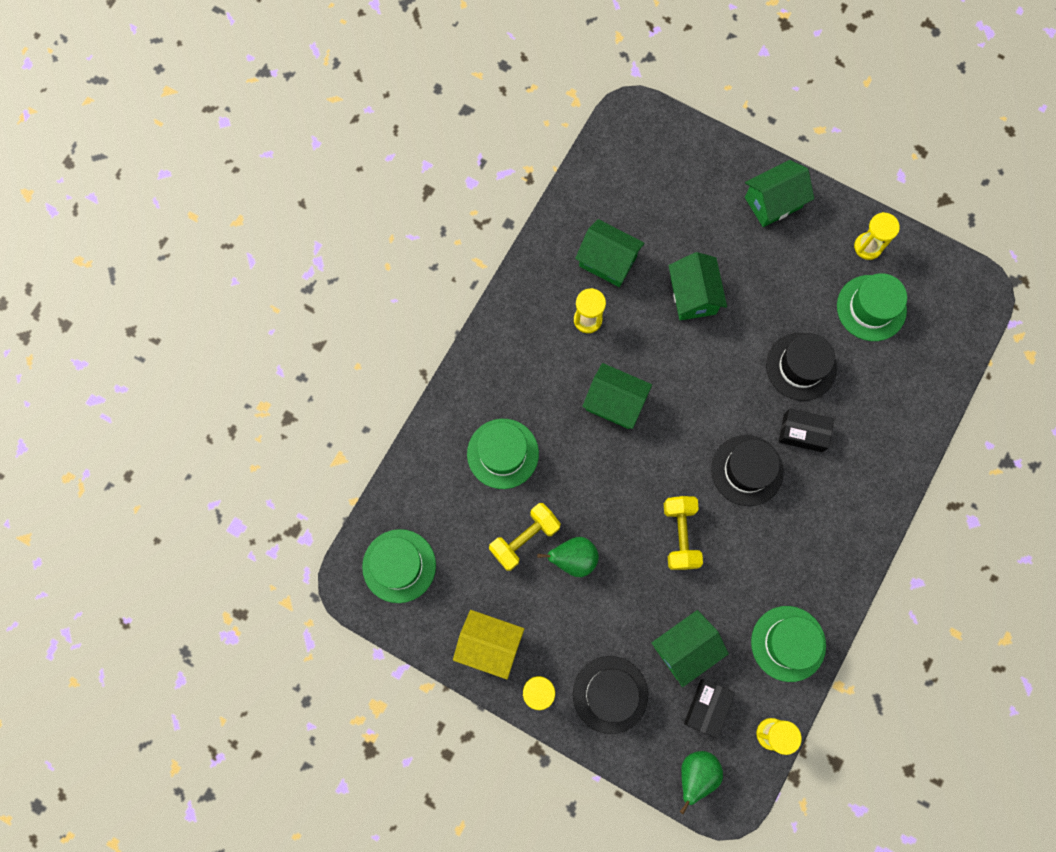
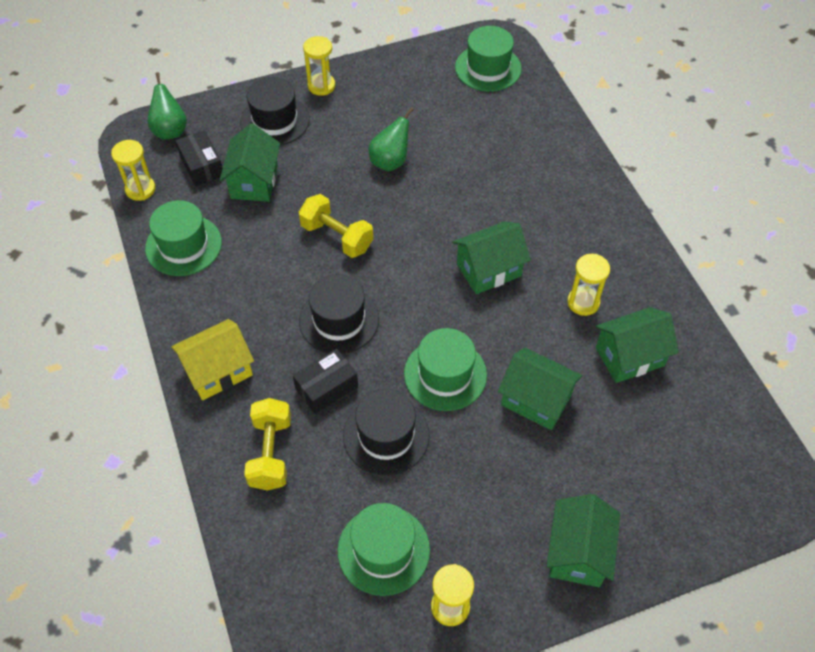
camera: 130 degrees right, 20 degrees down
(489, 644) = (381, 81): yellow house -> yellow house (218, 371)
(502, 453) = (515, 172): green hat -> green hat (445, 374)
(525, 539) = (435, 144): yellow dumbbell -> yellow dumbbell (271, 453)

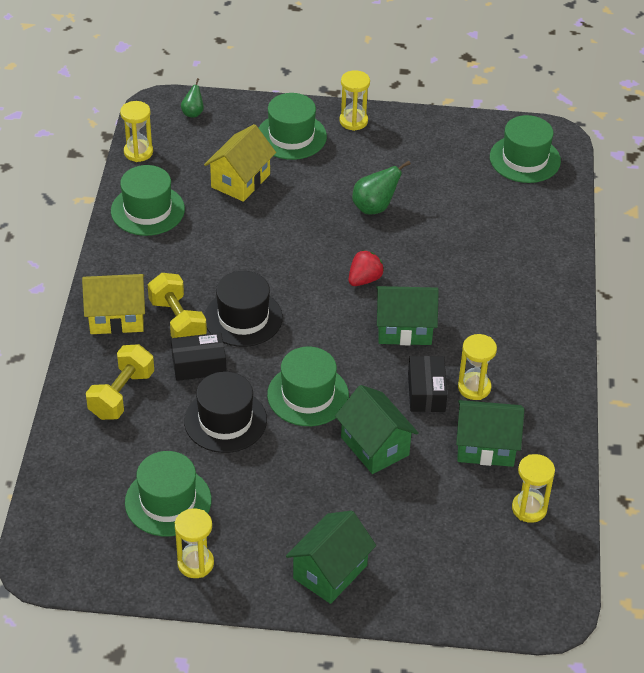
camera: 25 degrees right, 10 degrees down
(170, 131) = (193, 113): green pear -> green pear, size x0.61
(201, 166) = (202, 151): black box -> black box (426, 392)
(254, 182) = (240, 181): green house -> yellow house
(275, 120) = (291, 136): black hat -> green hat
(337, 237) = (284, 252): yellow dumbbell -> yellow dumbbell (177, 322)
(424, 235) = (364, 279): none -> red strawberry
(703, 402) = (529, 508): none -> yellow hourglass

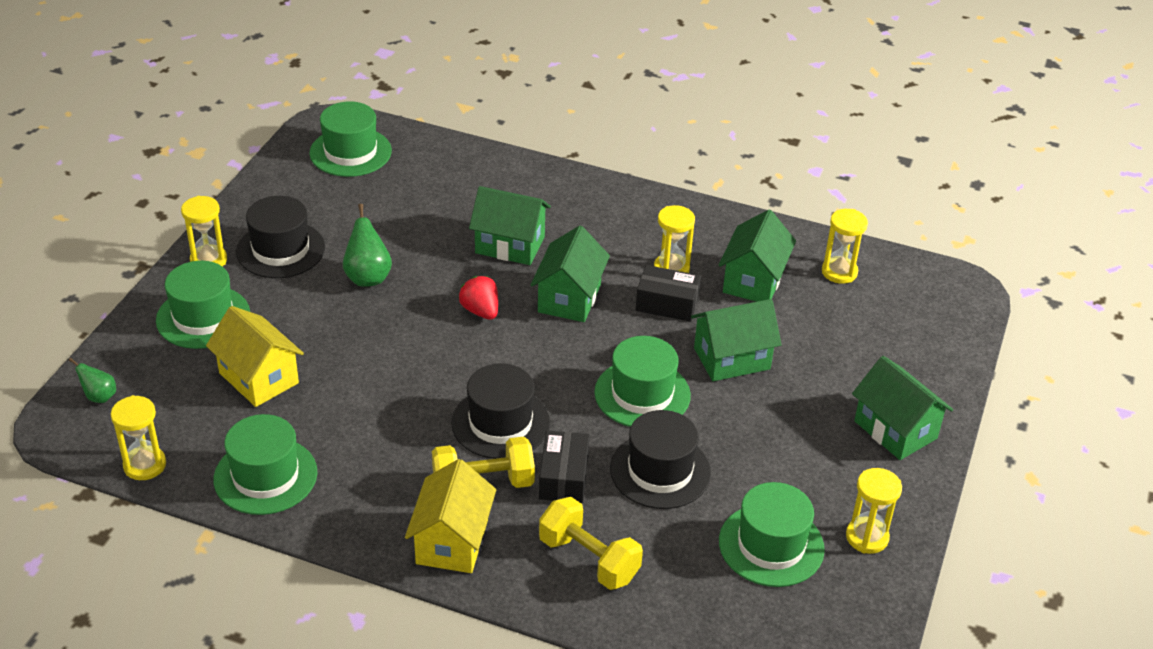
camera: 75 degrees left, 5 degrees down
(383, 153) = (280, 250): none -> black hat
(454, 279) = (510, 245): none -> green house

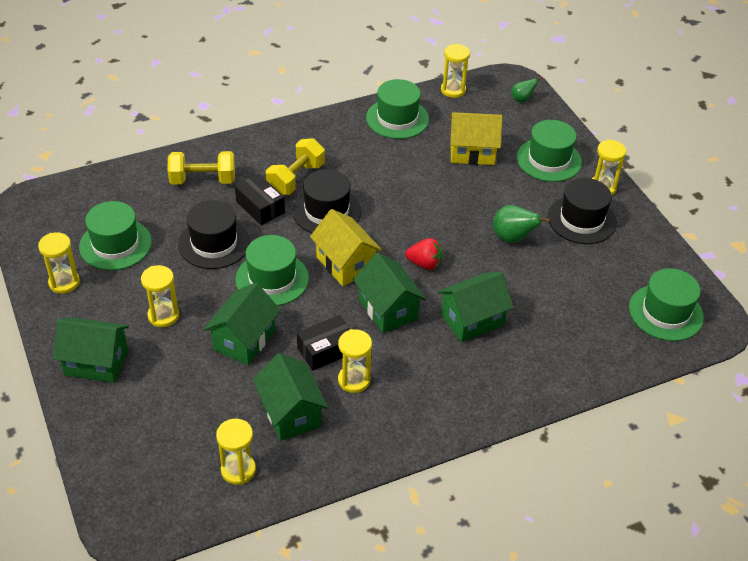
camera: 135 degrees right, 5 degrees up
(452, 541) = (276, 147): yellow house -> yellow house (345, 264)
(789, 431) = (163, 316): none -> yellow hourglass

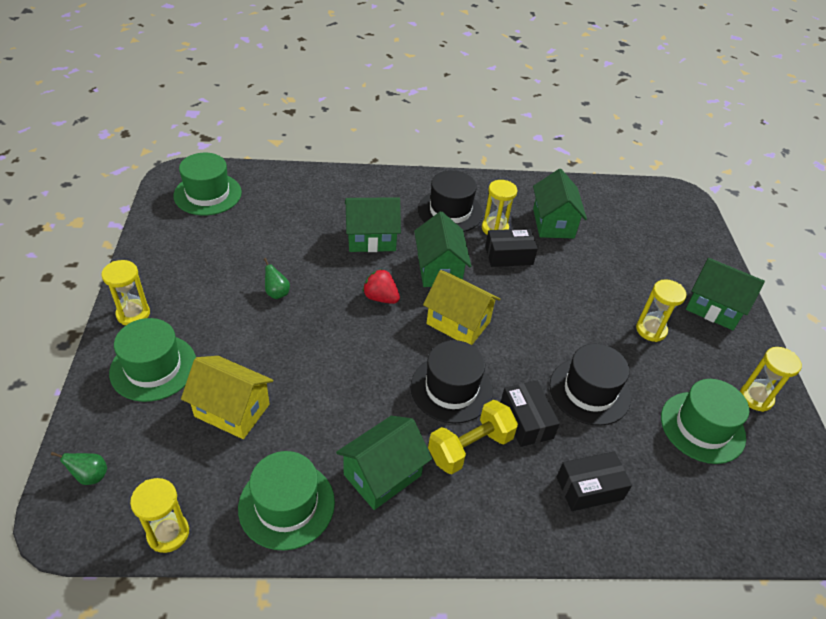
camera: 160 degrees left, 0 degrees up
(203, 180) = (589, 488): yellow dumbbell -> black box
(238, 470) = (601, 203): yellow hourglass -> none
(244, 340) = (578, 285): green house -> green house (382, 475)
(272, 279) = (537, 331): green hat -> none
(345, 264) = (458, 323): yellow house -> yellow house turned 45 degrees counterclockwise
(512, 238) = (277, 293): green pear -> green pear, size x0.61
(581, 220) = (192, 288): black hat -> black hat (450, 211)

